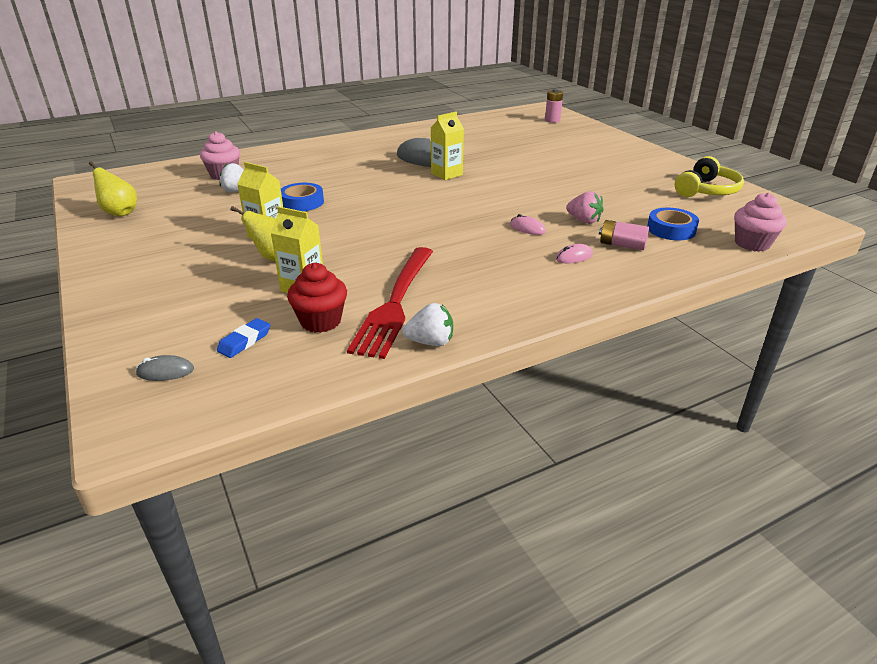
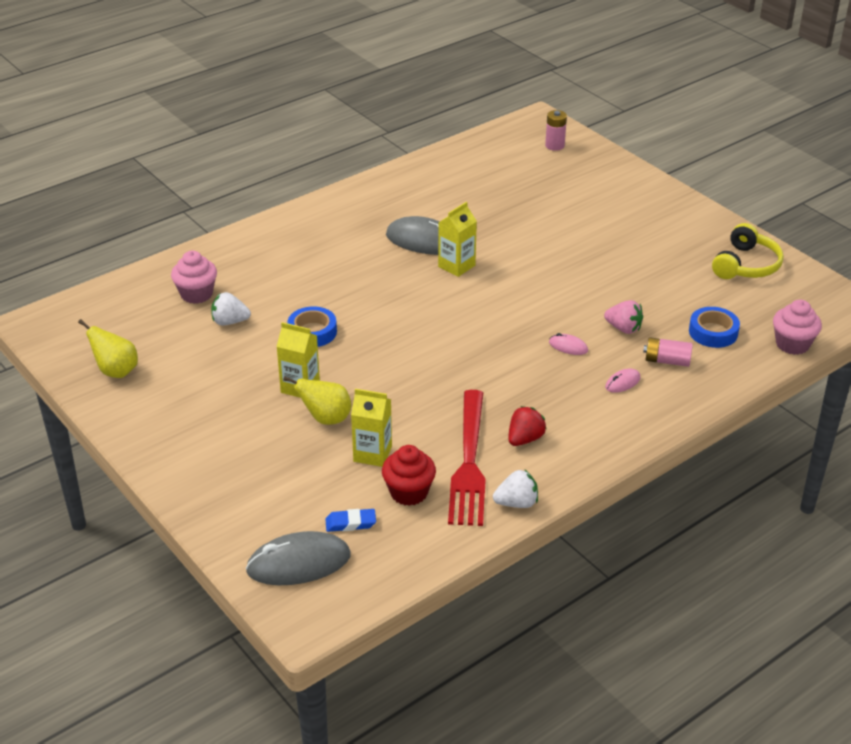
camera: 10 degrees left, 5 degrees up
(165, 371) = (298, 563): grey mouse -> grey mouse, size x2.14
(244, 341) = (350, 523): blue eraser -> blue eraser turned 60 degrees clockwise
(461, 290) = (525, 439): none -> red strawberry

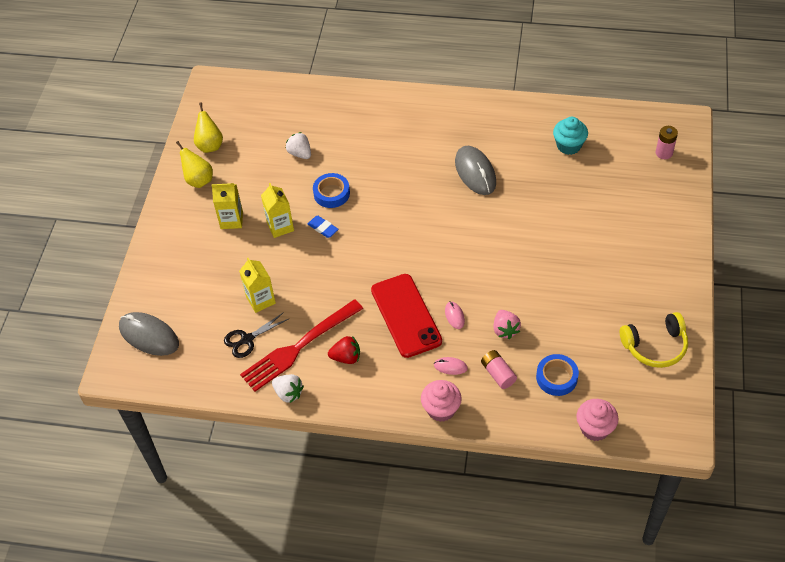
camera: 50 degrees right, 15 degrees up
(196, 294) = (306, 121): pink cupcake -> pink cupcake (441, 409)
(326, 419) = (267, 258): yellow pear -> yellow pear (198, 180)
(350, 523) = (198, 333): blue eraser -> blue eraser (323, 228)
(409, 492) = (247, 339): red cupcake -> black scissors
(456, 266) = (469, 206): yellow carton -> yellow carton (231, 220)
(473, 181) = (568, 146): none -> turquoise cupcake
(527, 374) = (406, 315): none -> red phone

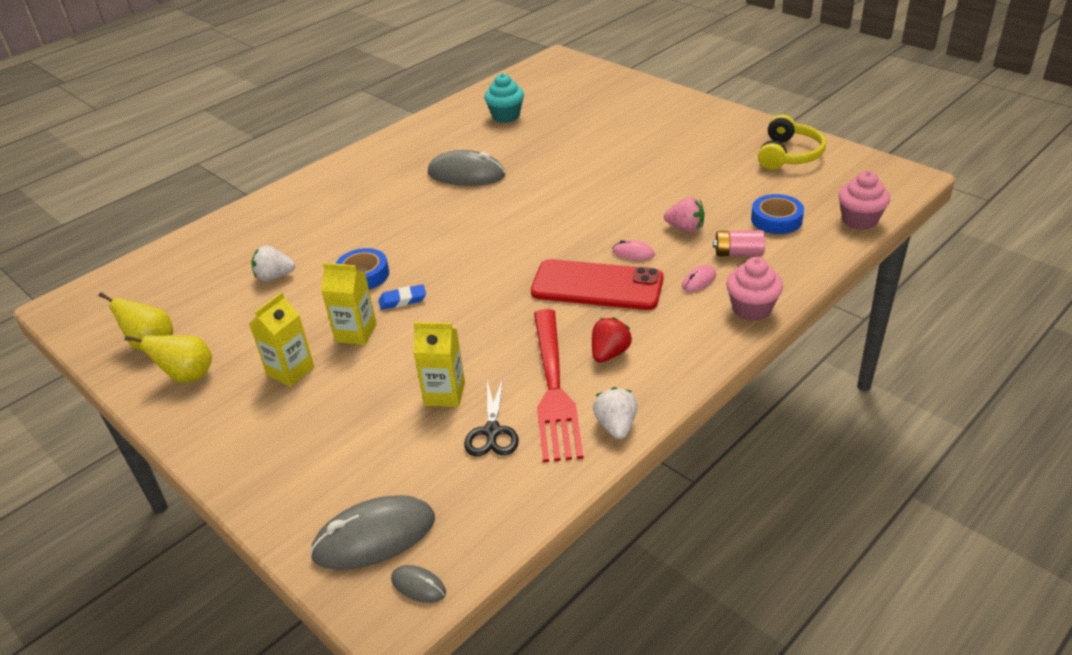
camera: 55 degrees left, 15 degrees down
(133, 372) = (418, 586): none -> grey mouse
(288, 393) = (616, 426): white strawberry -> white strawberry turned 75 degrees counterclockwise
(664, 153) = (577, 78): pink battery -> none

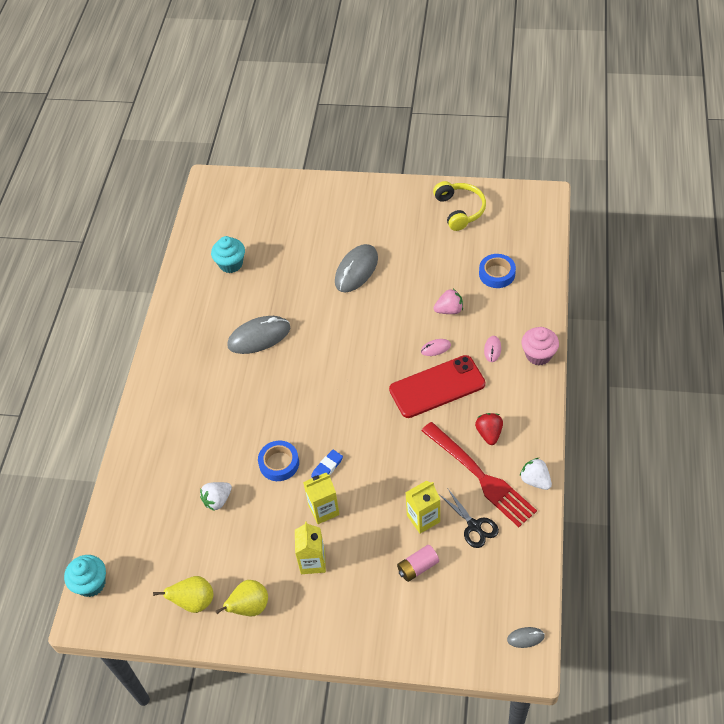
camera: 35 degrees left, 15 degrees up
(98, 285) = (91, 583): none -> turquoise cupcake
(374, 537) = (476, 628): grey mouse -> grey mouse (356, 270)
(738, 253) = (497, 314): pink battery -> pink battery (418, 567)
(859, 220) = (544, 249): pink cupcake -> none

